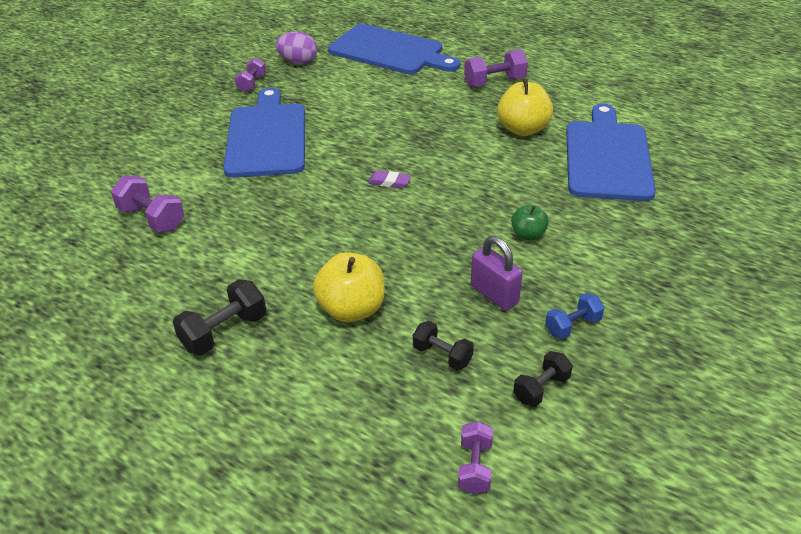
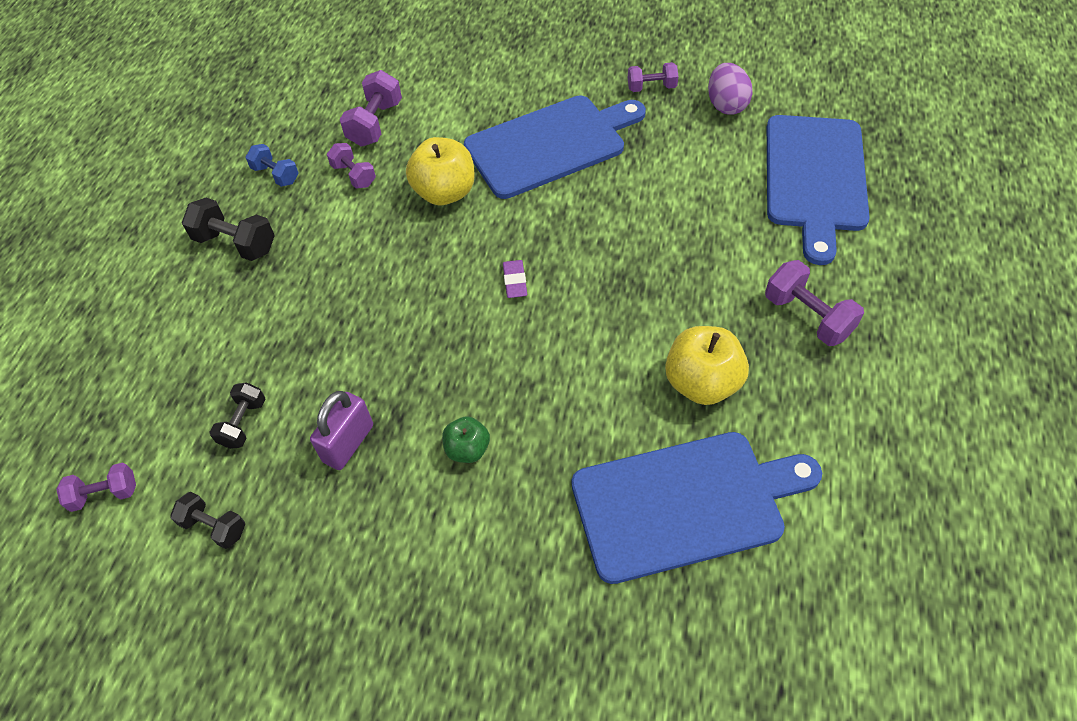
camera: 70 degrees right, 15 degrees up
(204, 242) = (354, 175): none -> purple dumbbell
(352, 309) = (291, 325): yellow apple -> yellow apple (445, 192)
(572, 326) = (317, 536): blue dumbbell -> blue dumbbell (276, 175)

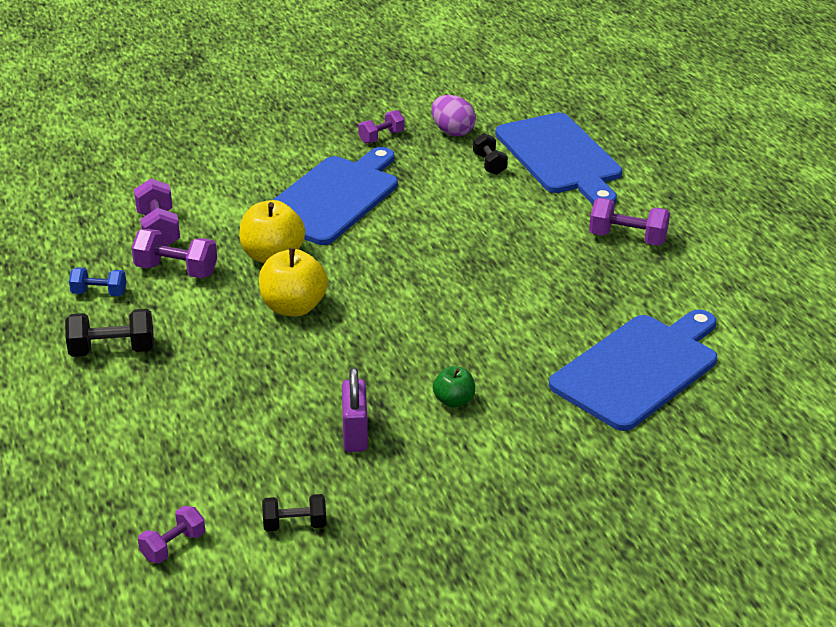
camera: 35 degrees left, 20 degrees down
(243, 423) = (250, 457): black dumbbell -> black dumbbell (489, 164)
(354, 175) = (176, 270): purple dumbbell -> purple dumbbell, size x1.53
(515, 281) = (390, 291): purple eraser -> none
(701, 383) = (589, 300): yellow apple -> yellow apple (293, 307)

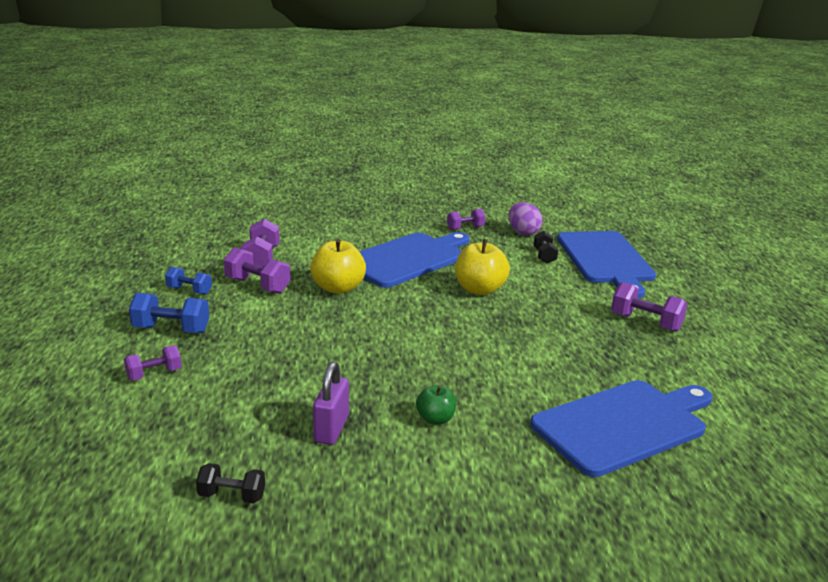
camera: 15 degrees right, 10 degrees down
(112, 350) = (171, 330): black dumbbell -> blue dumbbell
(173, 546) = (111, 491): purple dumbbell -> purple dumbbell (154, 374)
(293, 307) = (334, 325): yellow apple -> yellow apple (479, 289)

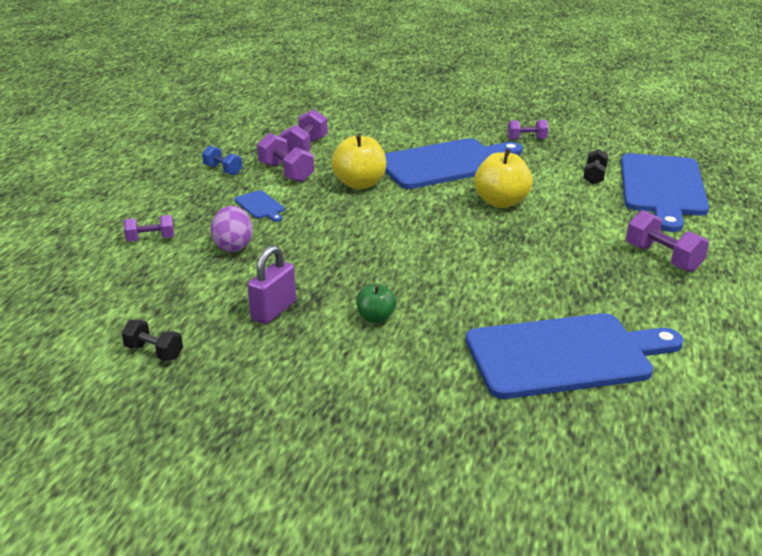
camera: 20 degrees right, 5 degrees up
(171, 330) = (187, 203): blue dumbbell -> none
(251, 323) = (260, 206): none -> blue cutting board
(523, 232) = (587, 150): purple egg -> purple egg (233, 246)

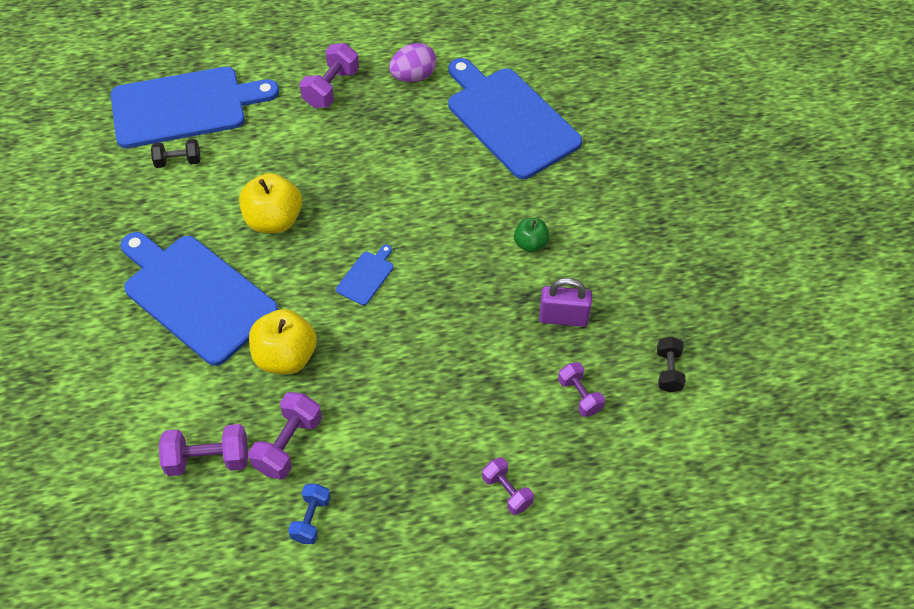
camera: 115 degrees left, 25 degrees up
(233, 246) = (478, 407): purple egg -> purple egg (413, 76)
(260, 206) = (383, 428): blue cutting board -> blue cutting board (366, 276)
(526, 139) = (93, 241): purple dumbbell -> purple dumbbell (579, 396)

